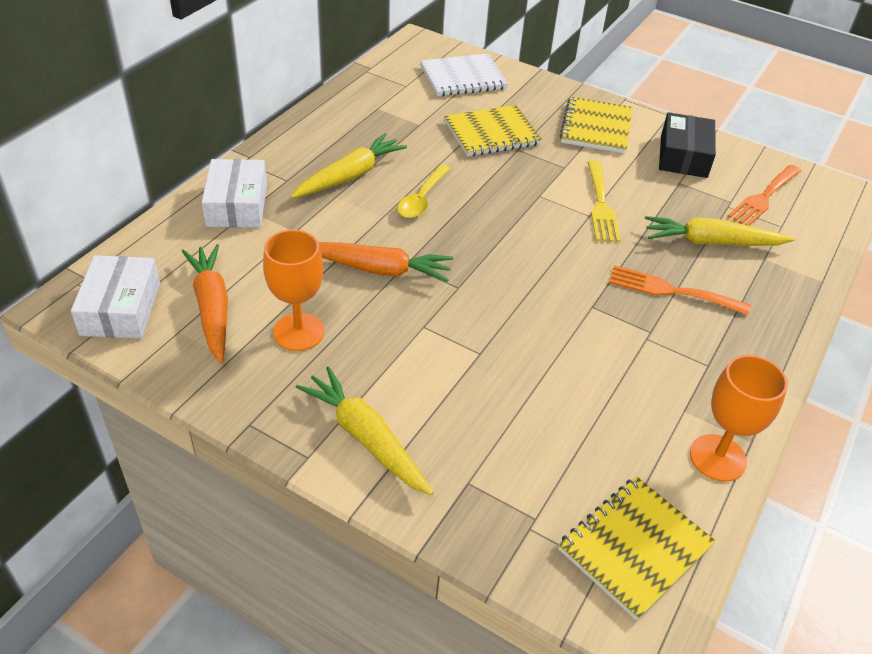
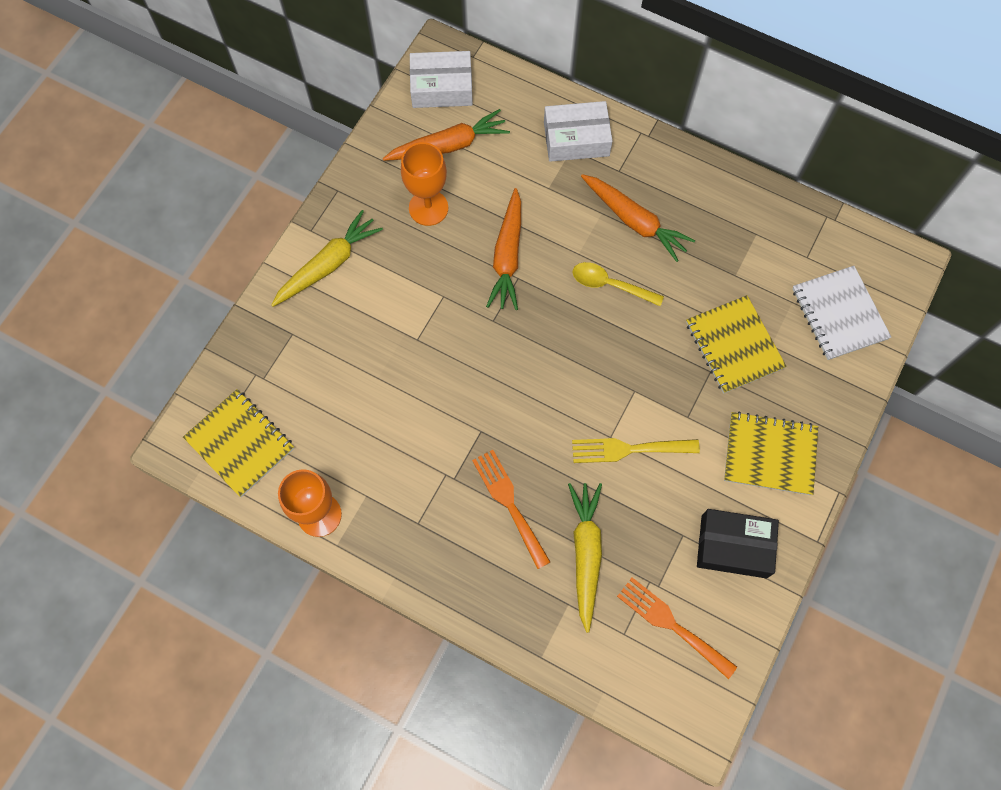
camera: 90 degrees right, 25 degrees up
(350, 176) = (634, 221): yellow carrot -> orange carrot
(670, 290) = (509, 503): orange fork -> orange fork turned 45 degrees counterclockwise

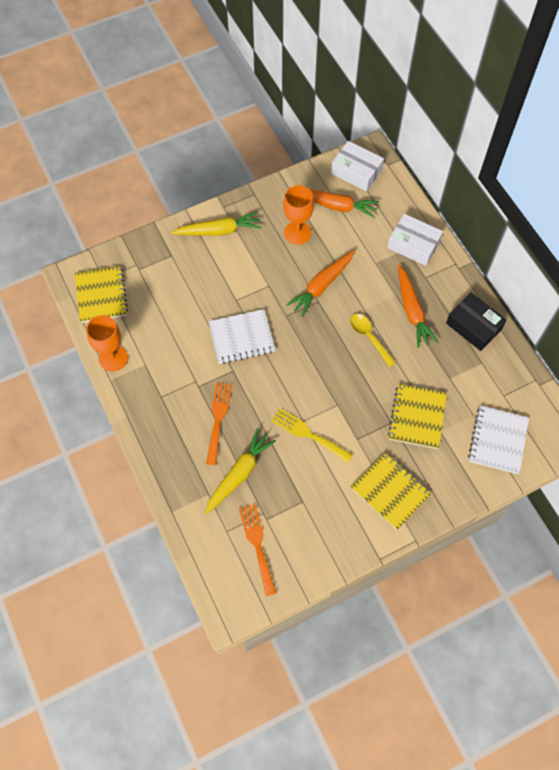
camera: 35 degrees right, 5 degrees down
(460, 383) = (241, 337): none -> white notebook
(733, 546) = (327, 527): black box -> black box (473, 326)

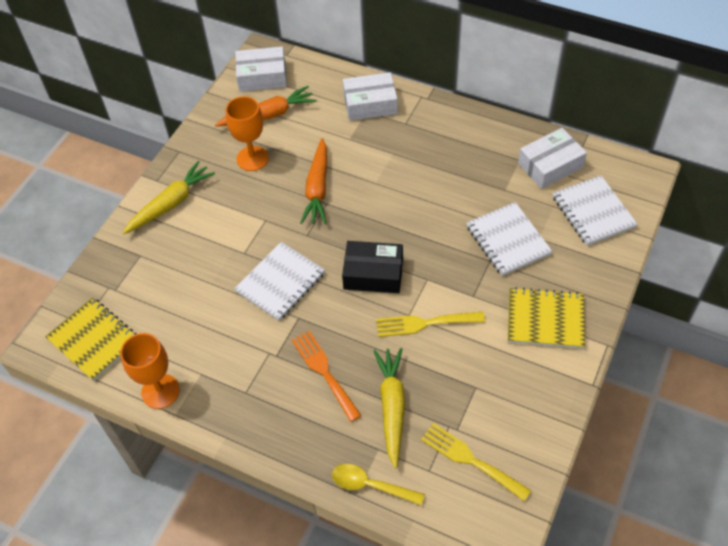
camera: 35 degrees left, 10 degrees down
(257, 544) = (470, 459): orange fork -> yellow fork
(369, 338) = (402, 203): yellow spoon -> yellow spoon (371, 485)
(412, 311) = (420, 157): orange carrot -> none
(417, 417) = (508, 240): yellow notebook -> white notebook
(473, 326) = (484, 135): black box -> black box (373, 273)
(500, 383) = (550, 165): none -> white box

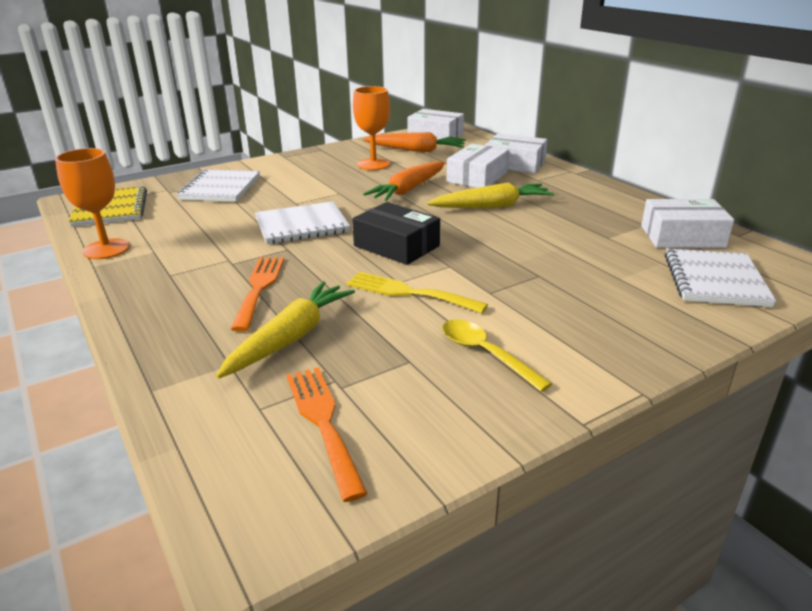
camera: 30 degrees right, 25 degrees down
(171, 203) = (277, 167): yellow carrot -> yellow carrot (492, 206)
(356, 141) = (477, 177): none -> white box
(371, 485) = (177, 390): yellow spoon -> yellow spoon (485, 354)
(470, 459) = (323, 422): yellow fork -> orange fork
(508, 240) = (577, 268): white notebook -> white notebook (220, 188)
(545, 319) = (566, 339): yellow notebook -> none

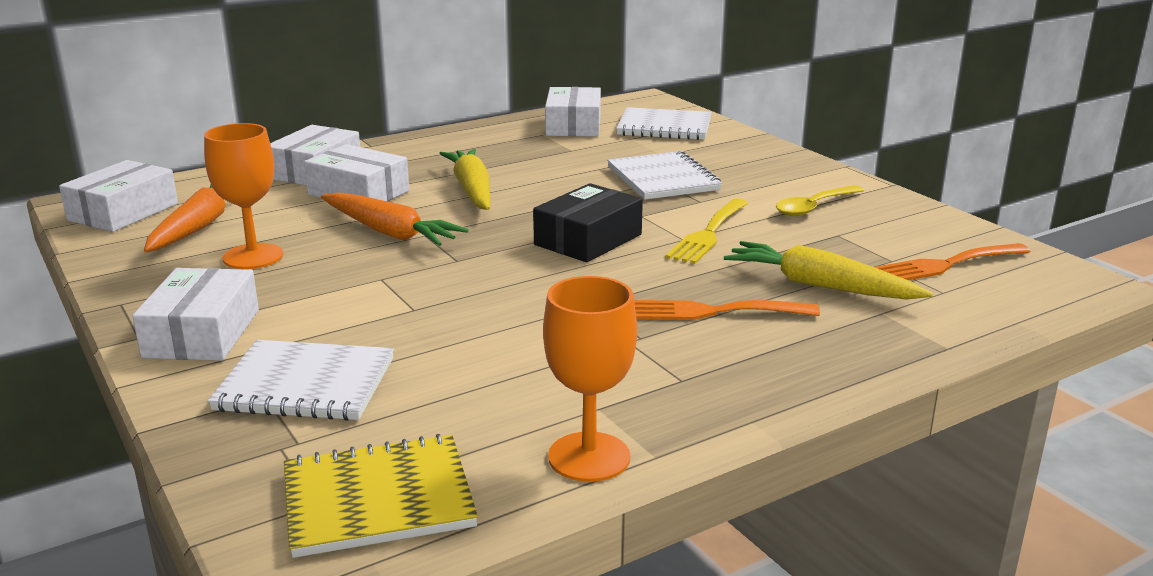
camera: 90 degrees left, 5 degrees down
(283, 165) = (202, 333): none -> white box
(302, 225) = (511, 298): white notebook -> white notebook (662, 179)

